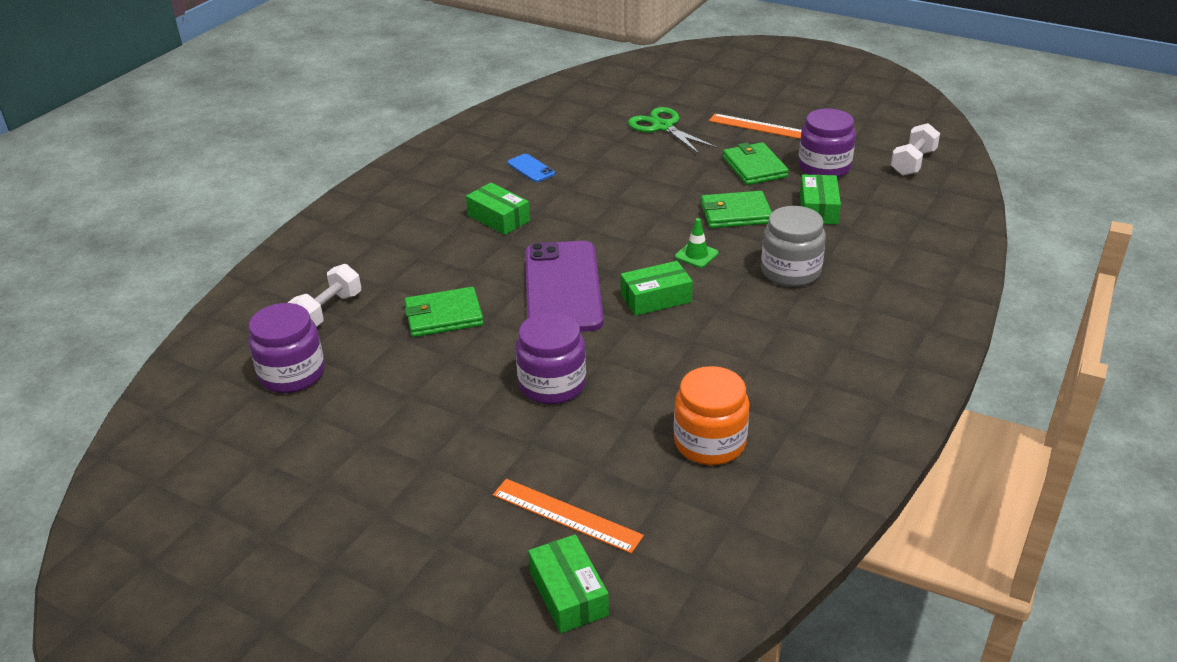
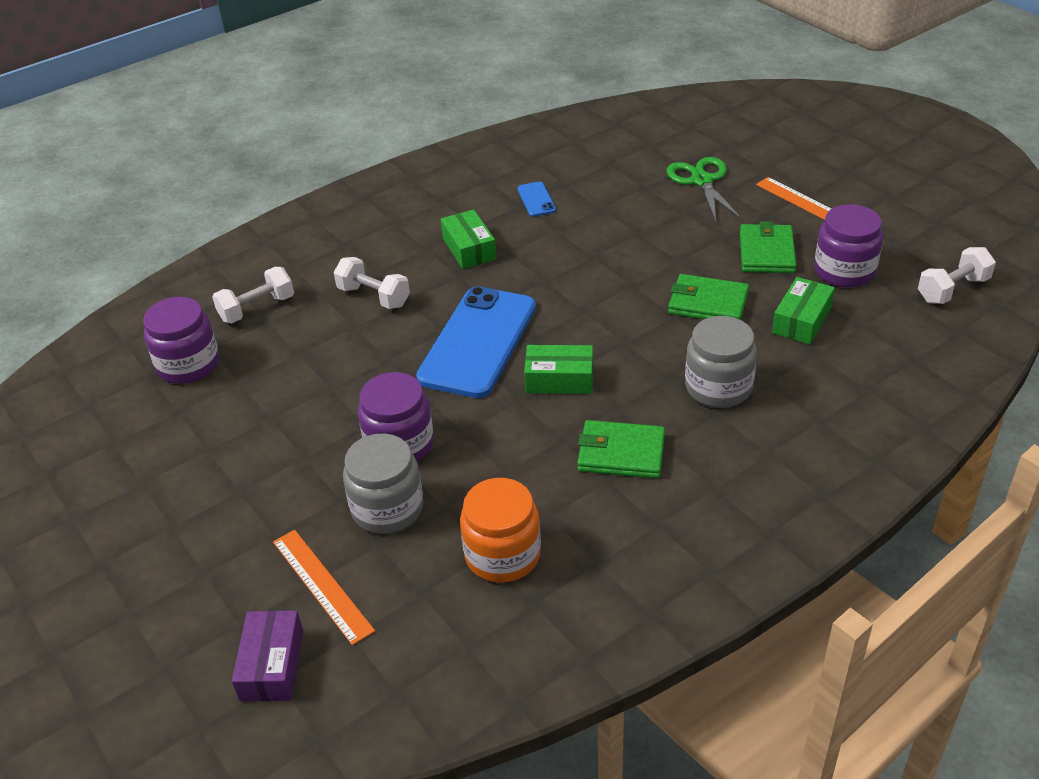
camera: 25 degrees right, 5 degrees up
(437, 275) = (374, 296): none -> white dumbbell
(443, 316) = (351, 342): green wallet -> green wallet (621, 453)
(562, 288) = (477, 342): purple phone -> blue phone
(568, 594) = (272, 665): green box -> purple box
(580, 437) = (387, 508): none -> grey jar
(696, 255) = (633, 341): green traffic cone -> none

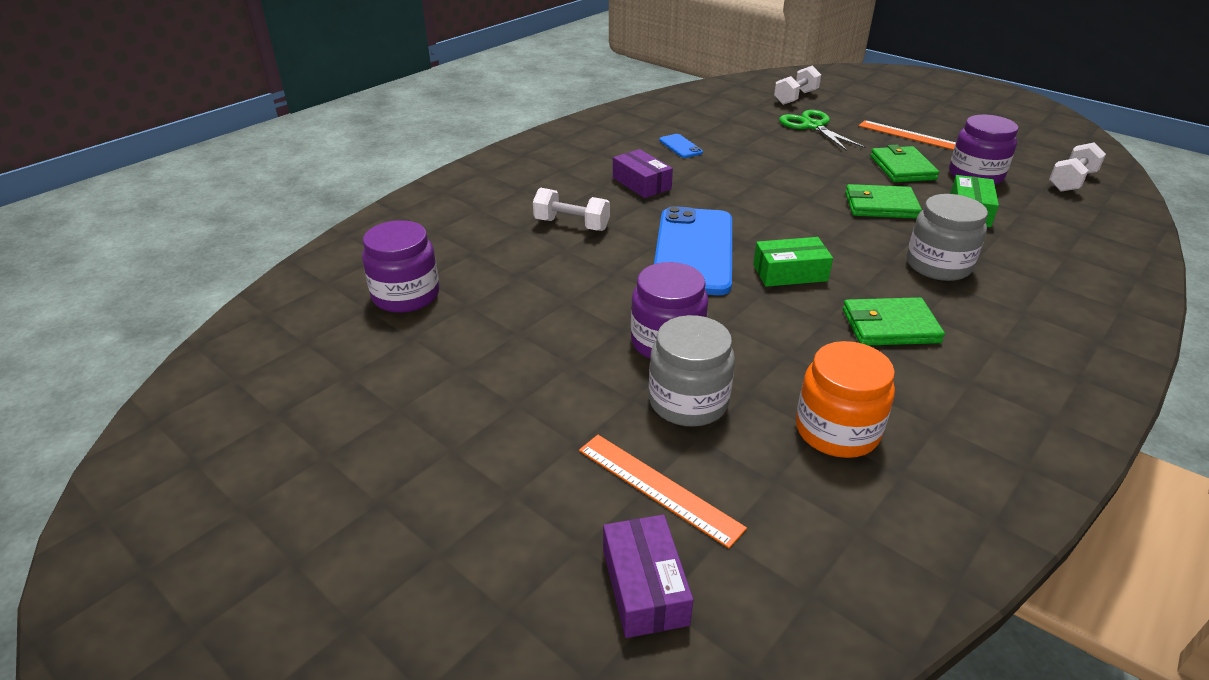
camera: 15 degrees left, 5 degrees down
(257, 308) = (458, 243): white dumbbell -> white dumbbell (795, 97)
(469, 248) = (641, 183): green box -> purple box

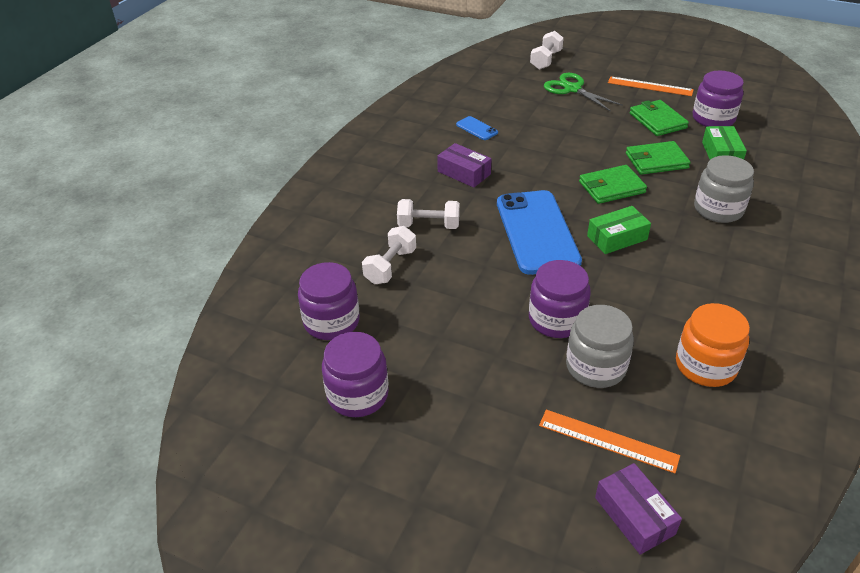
camera: 15 degrees left, 5 degrees up
(386, 372) = (357, 395): none -> purple jar
(890, 326) = (706, 270): green wallet -> green wallet (611, 187)
(1071, 181) = (781, 112): white dumbbell -> white dumbbell (390, 266)

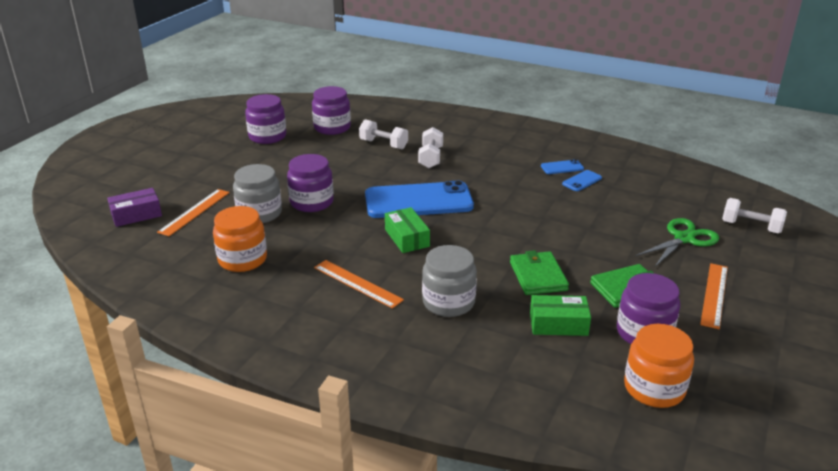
camera: 90 degrees right, 10 degrees down
(448, 138) = (562, 167): none -> blue phone
(464, 173) = (505, 173): purple box -> none
(611, 187) = (486, 243): green wallet -> none
(713, 267) = (357, 283): none -> orange ruler
(775, 121) = (654, 388): none -> orange jar

